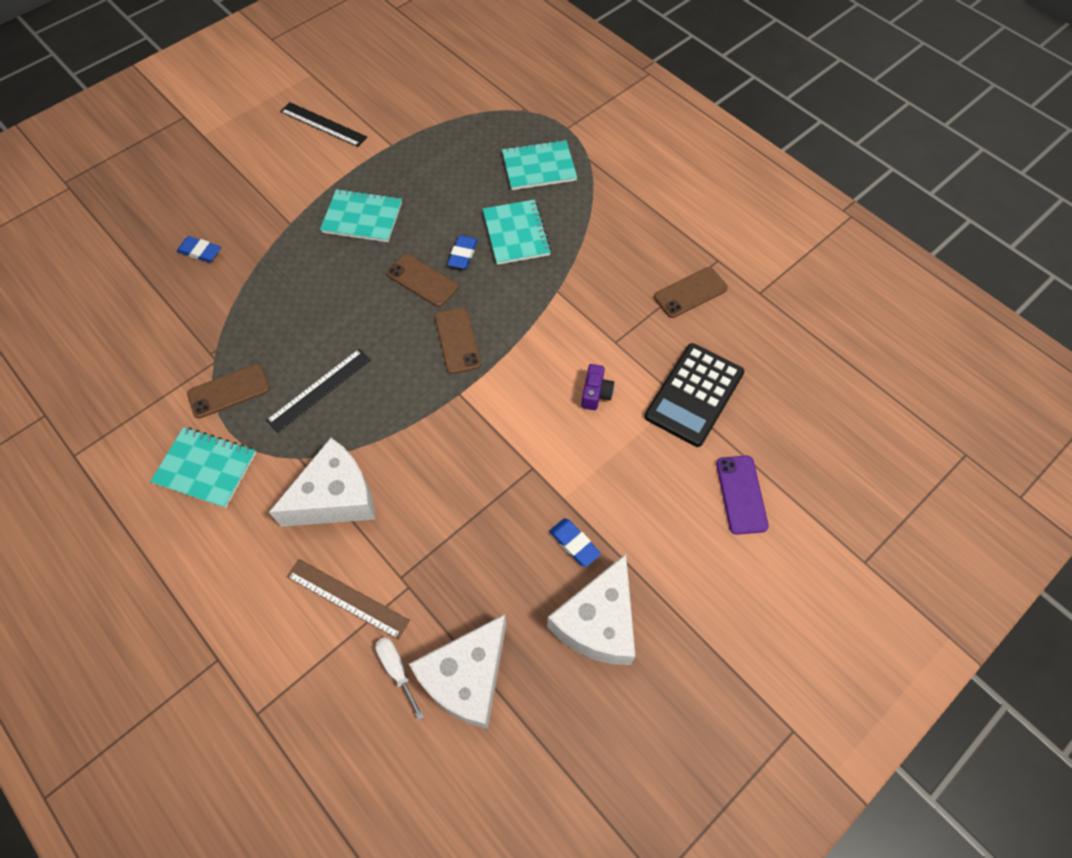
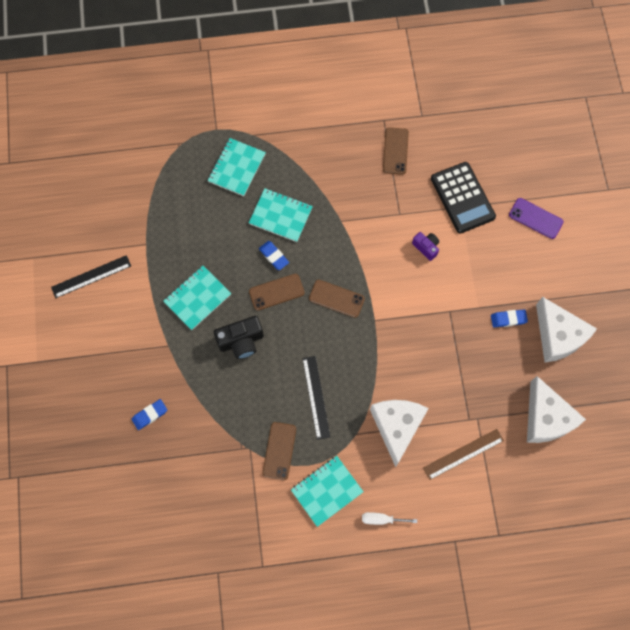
camera: 55 degrees left, 10 degrees up
(339, 282) = (241, 341): none -> black camera
(396, 669) = (519, 450): white screwdriver -> white screwdriver (381, 519)

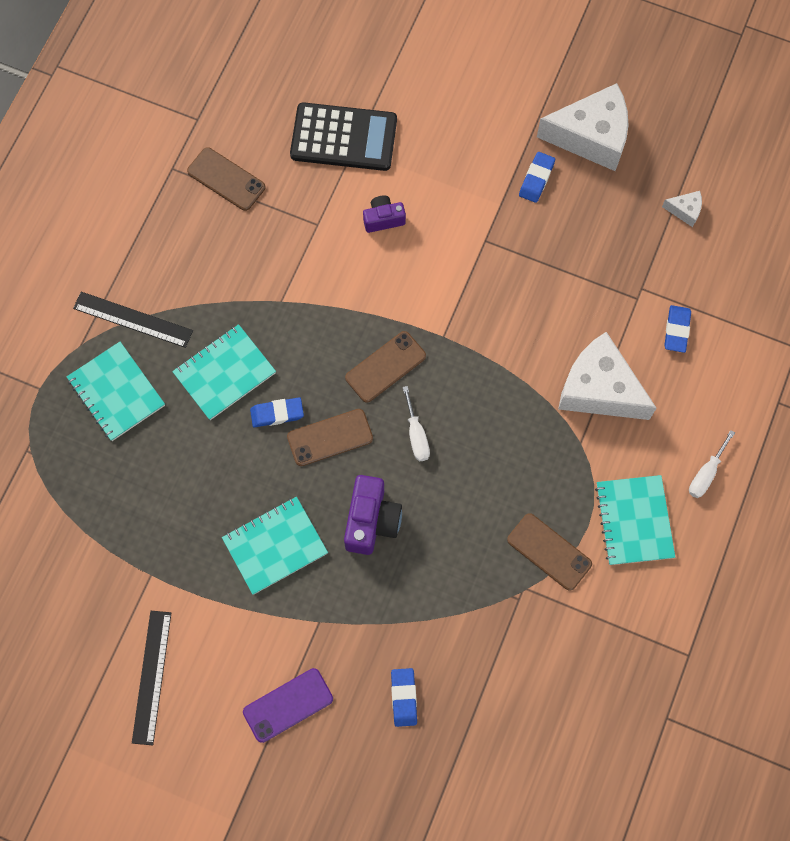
camera: 60 degrees left, 0 degrees up
(197, 298) = (275, 546): turquoise notebook -> turquoise notebook turned 75 degrees clockwise
(241, 341) = (371, 520): black camera -> purple camera
(276, 292) = (330, 437): brown phone -> brown phone turned 60 degrees clockwise
(306, 338) = (416, 435): none -> white screwdriver
(316, 397) = (504, 466): black ruler -> black ruler (133, 319)
(463, 454) = (676, 330): brown ruler -> blue eraser
(535, 218) = (425, 71): purple phone -> purple phone (288, 705)
(546, 418) = (685, 210): white cheese -> white cheese, size x0.42

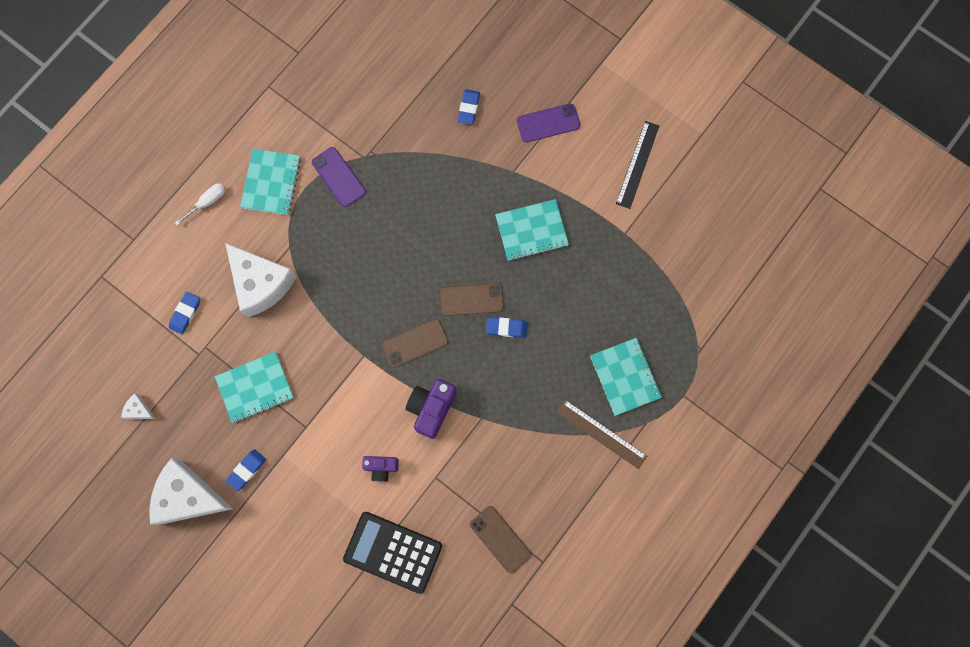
camera: 165 degrees left, 5 degrees up
(133, 319) = (601, 434): black ruler -> brown ruler
(224, 373) = (539, 370): turquoise notebook -> turquoise notebook (255, 387)
(371, 520) = (458, 231): purple camera -> purple camera (431, 408)
(416, 435) = (407, 284): white screwdriver -> none
(549, 552) = (338, 177): brown phone -> purple phone

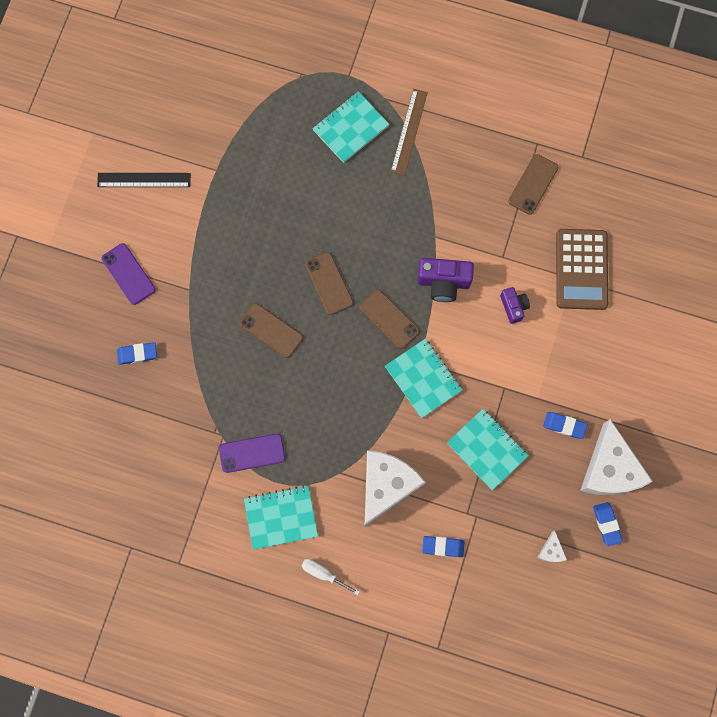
camera: 110 degrees left, 0 degrees up
(338, 177) = (252, 453): purple phone -> purple phone turned 45 degrees clockwise
(393, 552) = (581, 269): black calculator -> brown calculator
(445, 231) = (271, 330): none -> brown phone
(506, 328) = (344, 243): blue eraser -> blue eraser (606, 524)
(531, 230) = (243, 253): turquoise notebook -> turquoise notebook (423, 379)

